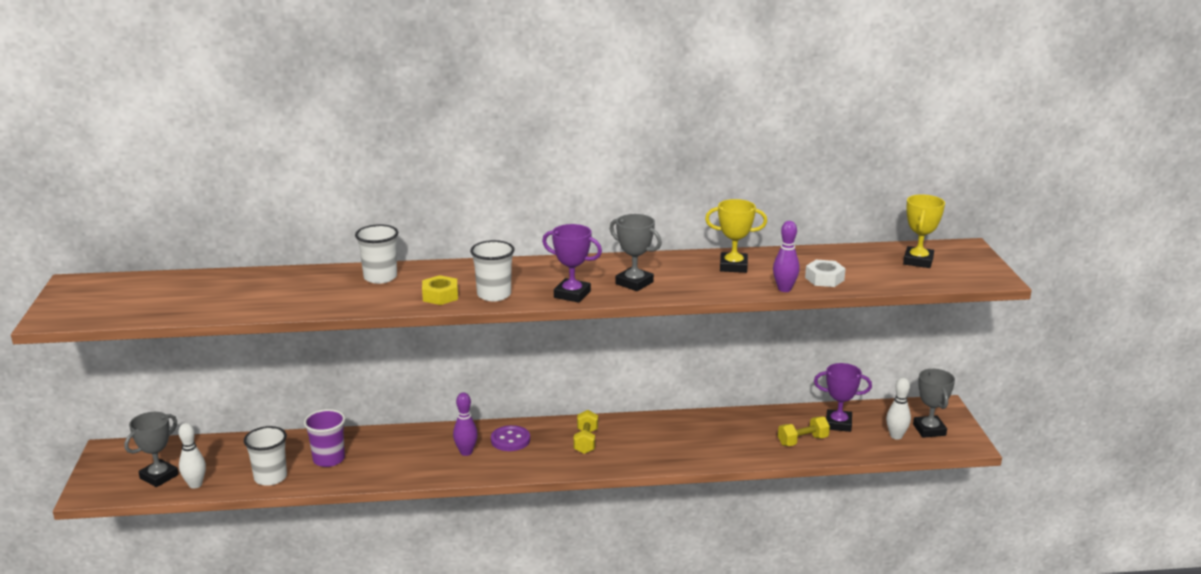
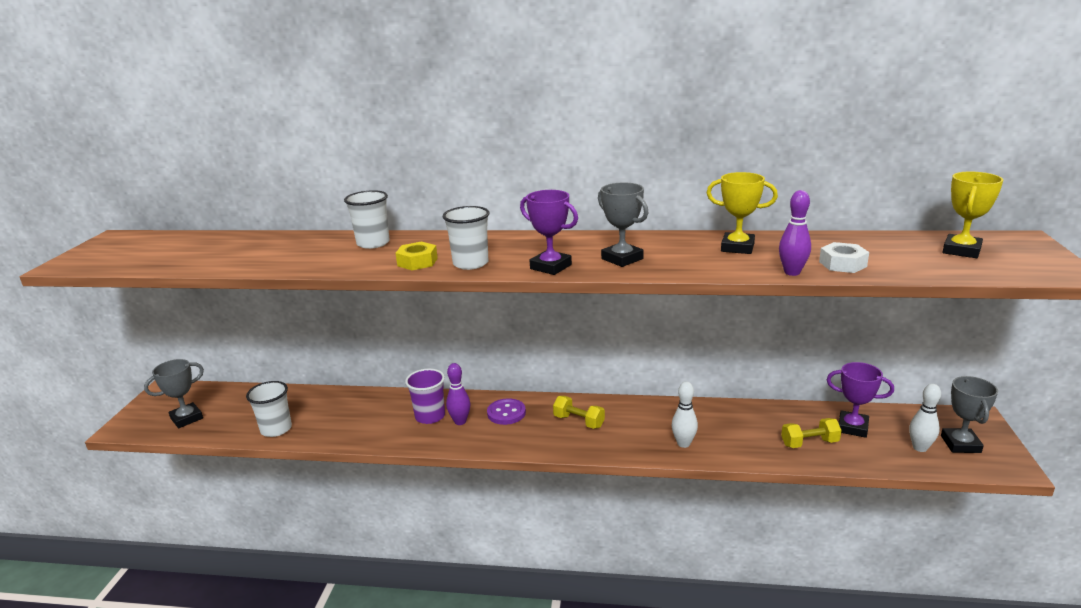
camera: 15 degrees right, 0 degrees up
(195, 484) = (211, 429): white bowling pin -> white bowling pin (683, 443)
(329, 459) = (335, 416): purple cup -> purple cup (430, 416)
(586, 441) = (579, 421): yellow dumbbell -> yellow dumbbell turned 75 degrees counterclockwise

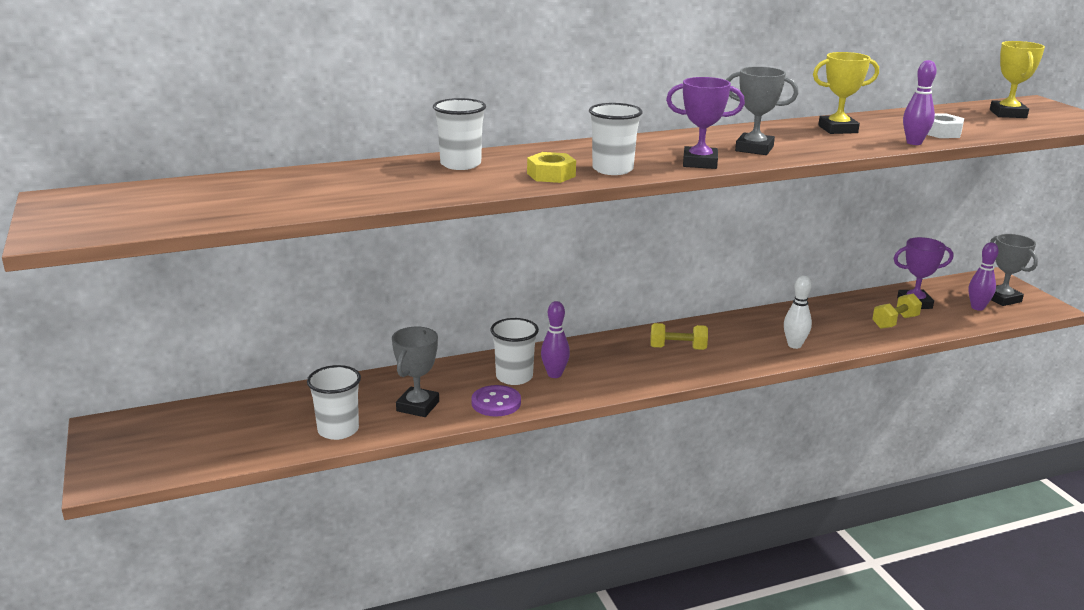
camera: 30 degrees left, 0 degrees up
(187, 418) = (191, 448): grey trophy -> grey trophy (418, 406)
(430, 416) = (514, 377): purple cup -> white cup
(506, 413) = (595, 356): purple button -> purple button (496, 403)
(920, 448) = (977, 307): white bowling pin -> purple bowling pin

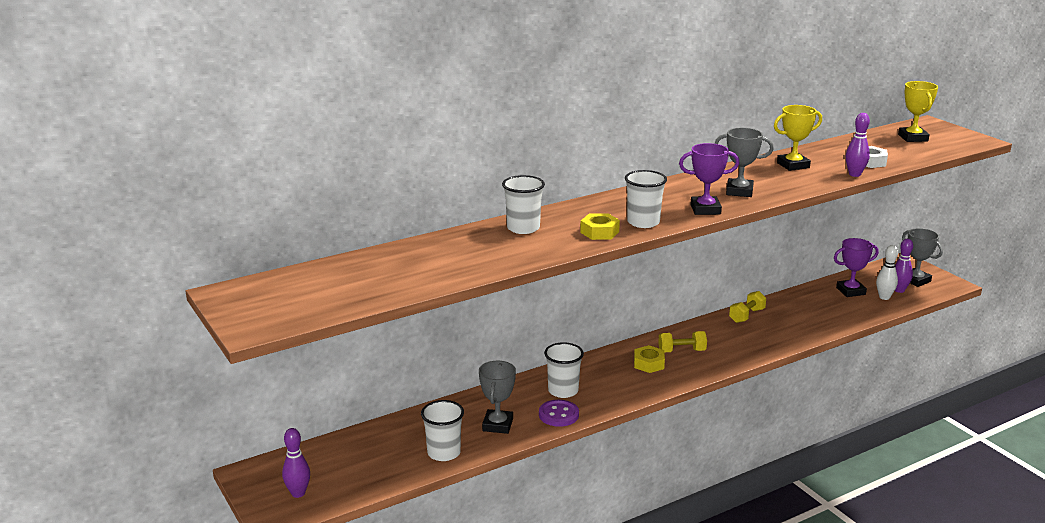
camera: 10 degrees left, 0 degrees up
(554, 374) = (594, 385): purple bowling pin -> purple bowling pin (298, 493)
(631, 358) = (649, 364): none -> yellow nut
(794, 345) = (771, 338): white bowling pin -> white bowling pin (884, 297)
(895, 322) = (841, 310): yellow dumbbell -> yellow dumbbell (746, 315)

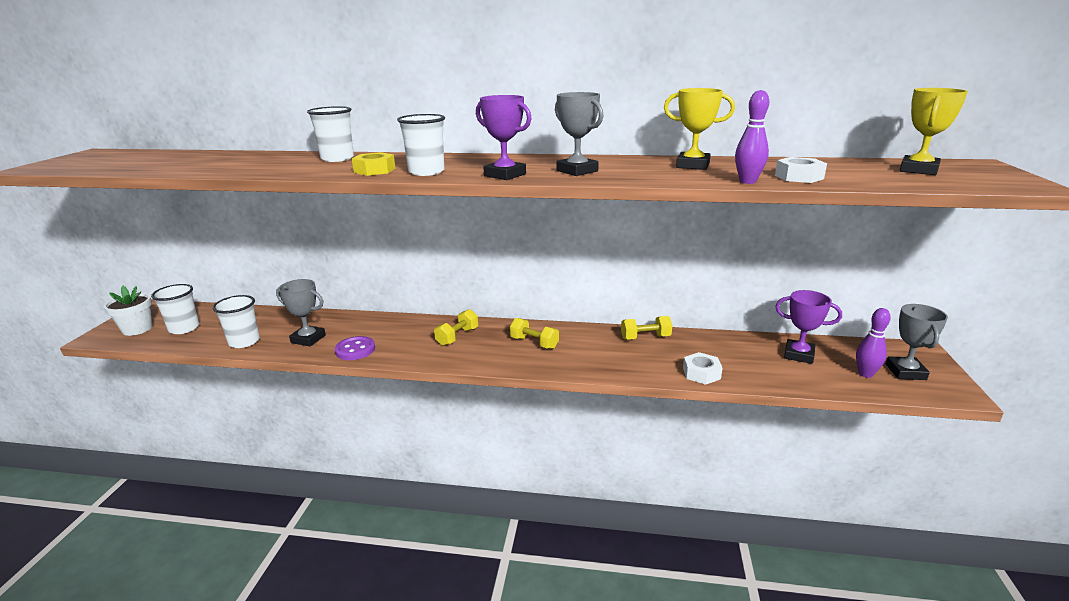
camera: 40 degrees right, 0 degrees up
(298, 493) = (137, 329): purple bowling pin -> white flower pot
(498, 425) = (308, 339): grey trophy -> grey trophy turned 60 degrees clockwise
(563, 391) = (393, 335): white cup -> white cup (184, 328)
(617, 370) = (457, 337): none -> yellow dumbbell
(649, 364) = (489, 342): yellow nut -> none
(818, 327) = (701, 373): none -> white nut
(884, 297) = (833, 374): white bowling pin -> none

